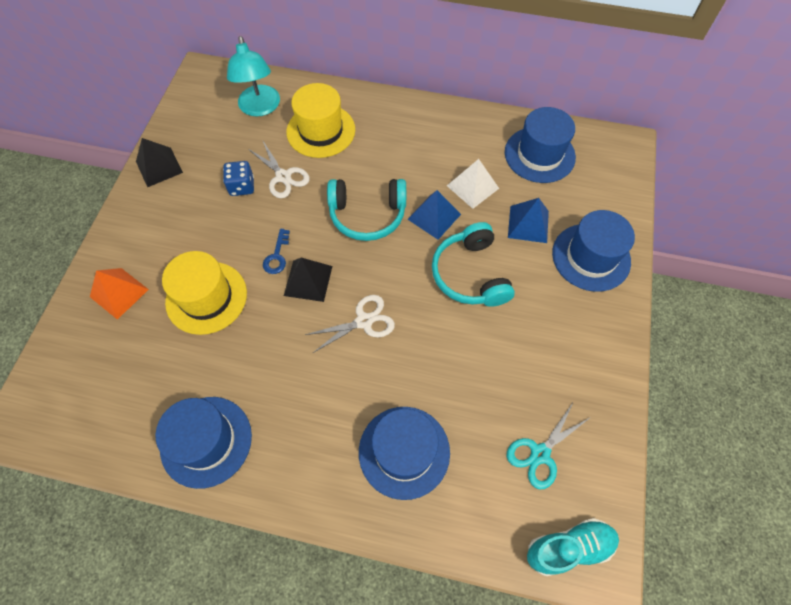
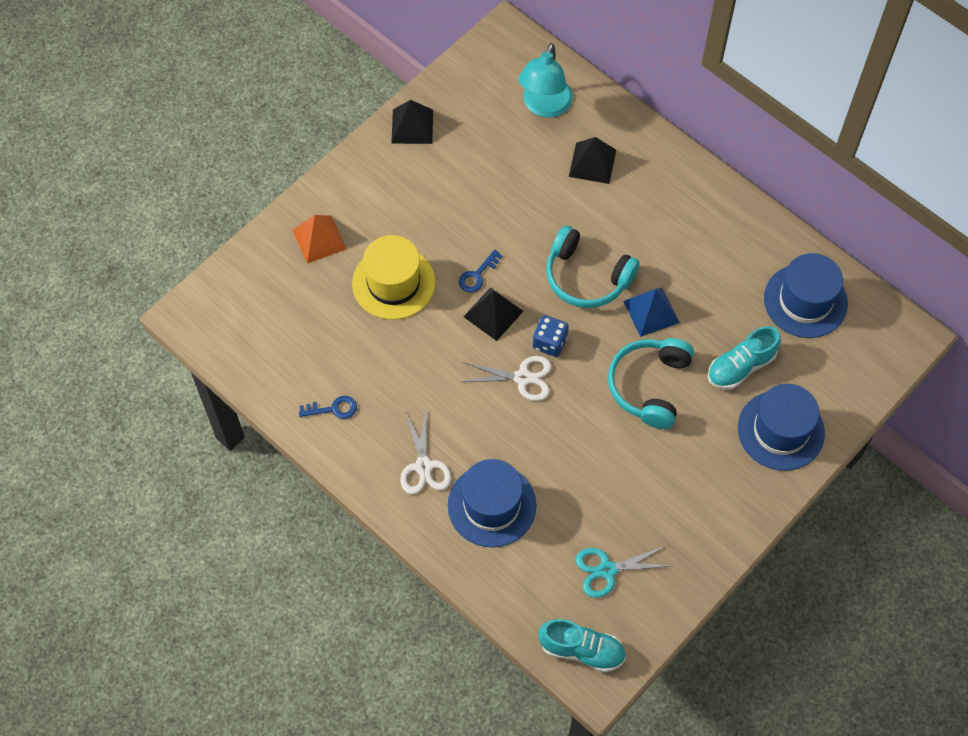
camera: 30 degrees right, 0 degrees up
(206, 441) = (333, 409): blue hat -> blue key
(242, 186) = (481, 187): blue dice -> blue dice (549, 343)
(283, 177) = (527, 196): white scissors -> white scissors (423, 466)
(321, 131) = (592, 163): yellow hat -> black pyramid
(472, 187) = (710, 300): white pyramid -> none
(528, 224) = (741, 366): blue pyramid -> turquoise shoe

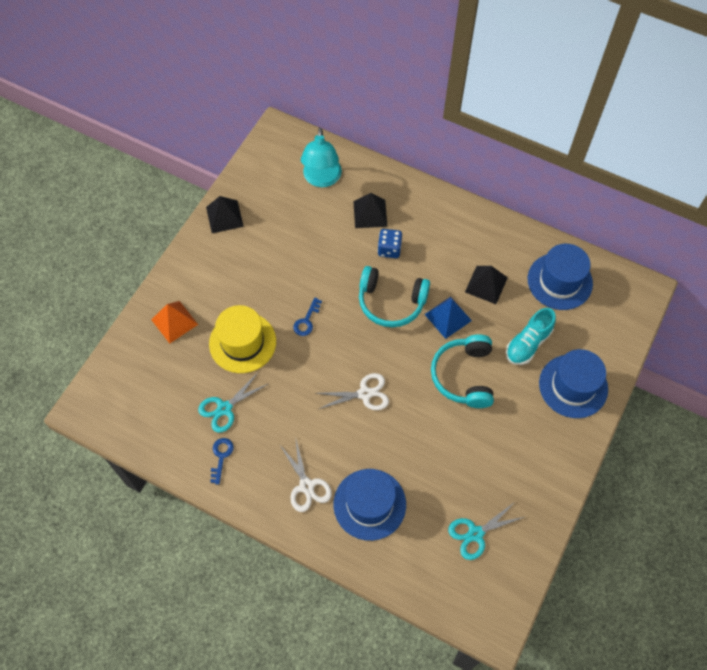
camera: 15 degrees left, 0 degrees up
(333, 409) = (221, 457): blue key -> blue key turned 60 degrees counterclockwise
(352, 354) = (224, 408): none -> turquoise scissors
(493, 314) = (327, 348): black pyramid -> black pyramid (486, 284)
(549, 343) = (377, 360): blue dice -> blue dice (389, 249)
(581, 650) = (475, 606): turquoise shoe -> none

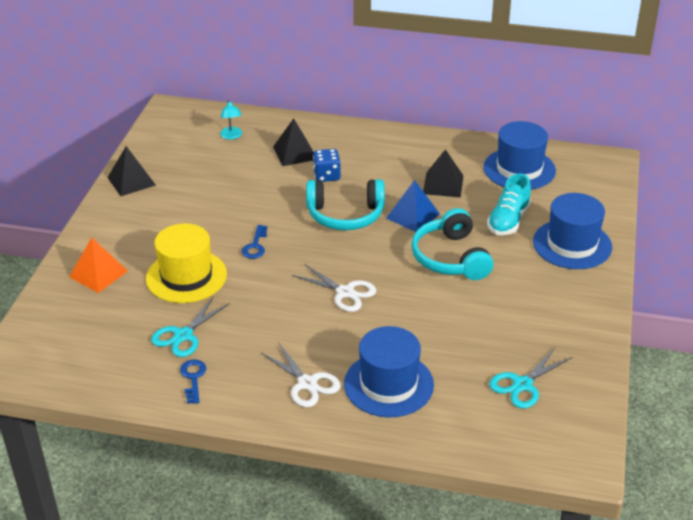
camera: 15 degrees left, 25 degrees down
(322, 179) = (232, 136): turquoise lamp -> turquoise lamp, size x0.51
(364, 394) = (345, 292): white scissors -> white scissors turned 60 degrees clockwise

